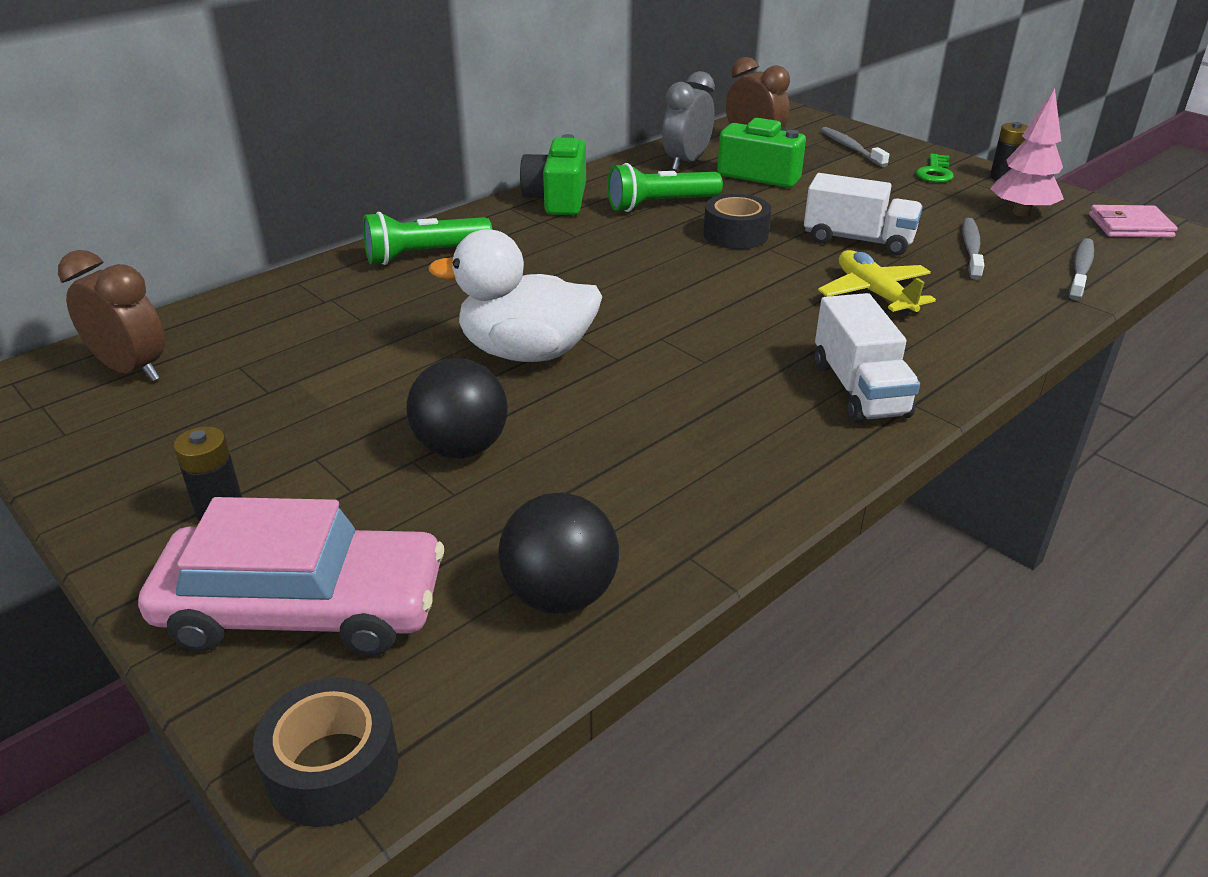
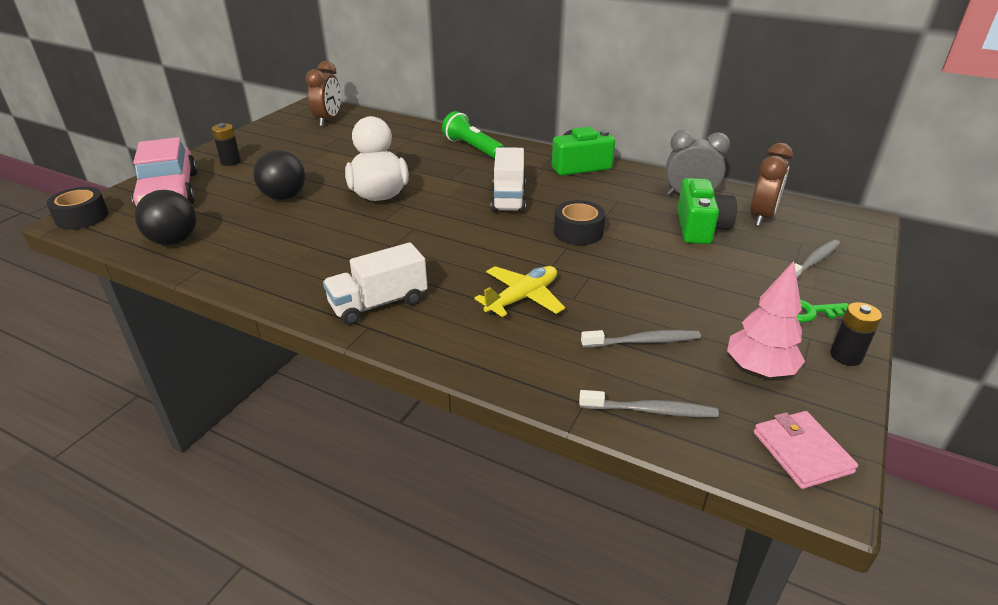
camera: 70 degrees right, 0 degrees up
(660, 205) = (603, 199): green flashlight -> none
(858, 240) = (612, 283): white truck -> white truck (508, 198)

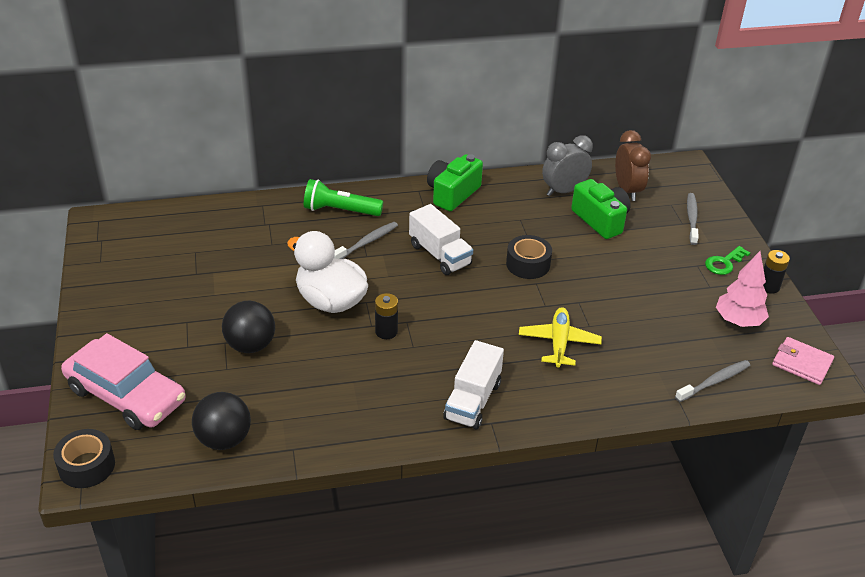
camera: 40 degrees left, 5 degrees up
(231, 162) = (130, 332): black battery -> black battery (386, 331)
(328, 120) = (150, 234): brown clock -> none
(643, 341) = (663, 336): grey toothbrush -> grey toothbrush (367, 242)

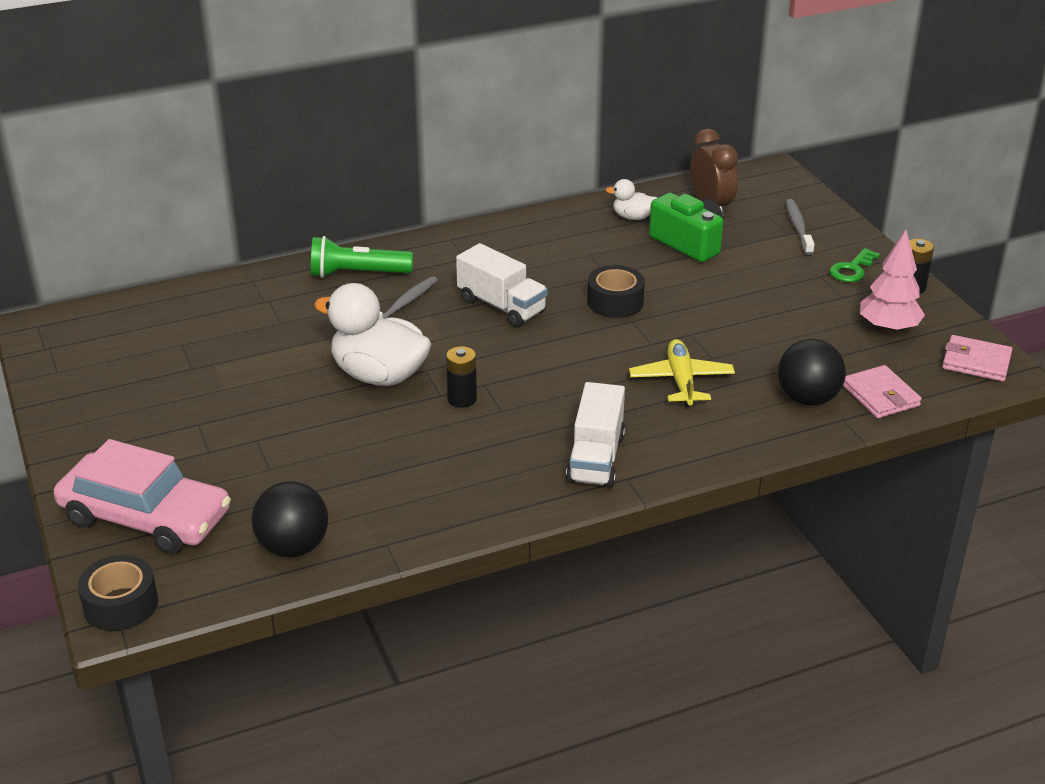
camera: 10 degrees left, 5 degrees down
(250, 345) = (292, 438): black ball -> black ball (807, 398)
(452, 194) = (495, 237): green camera -> none
(563, 191) = (633, 217): grey clock -> white duck
(714, 381) = (880, 395): grey toothbrush -> pink wallet

